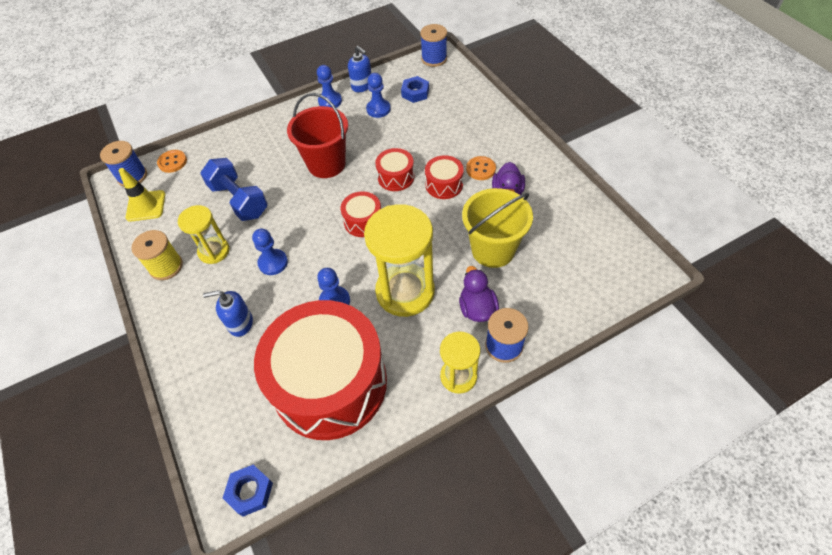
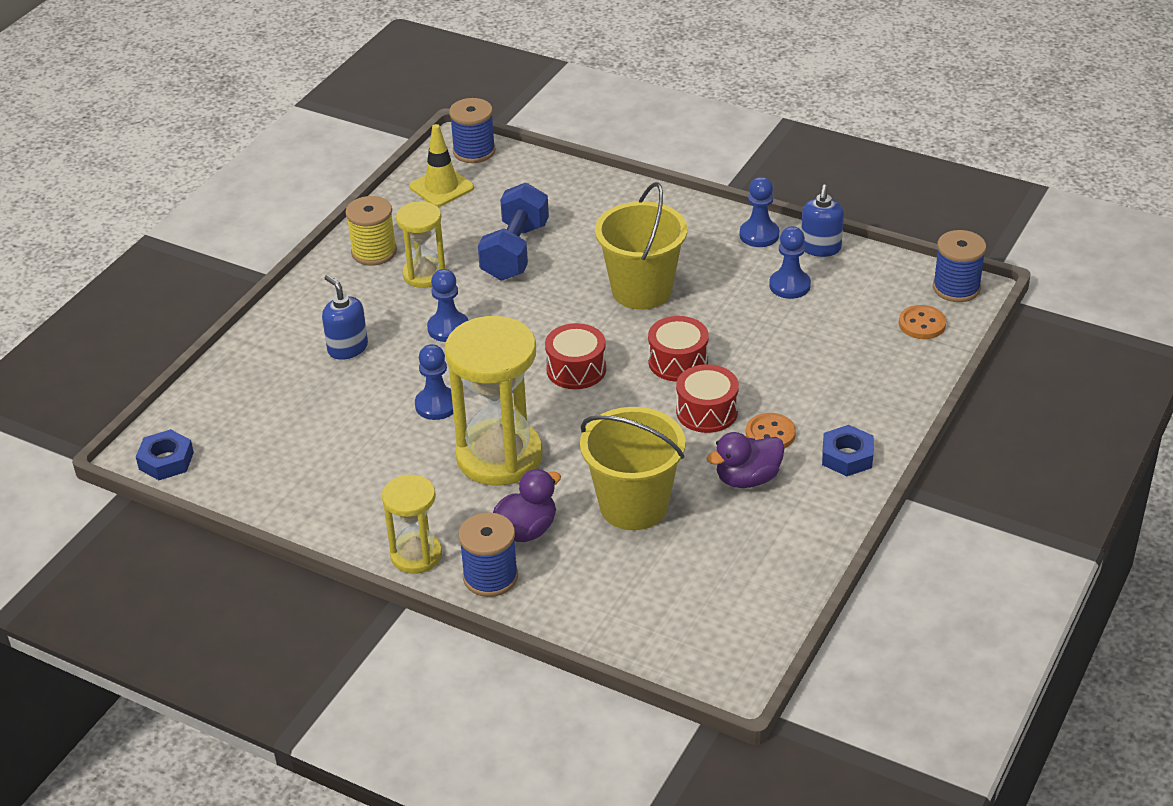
camera: 55 degrees right, 15 degrees down
(172, 162) = (524, 167): orange button -> orange button (922, 324)
(326, 164) = (642, 290): red bucket -> yellow bucket
(330, 383) = (327, 455): red drum -> none
(415, 93) = (860, 304): blue nut -> blue nut (847, 456)

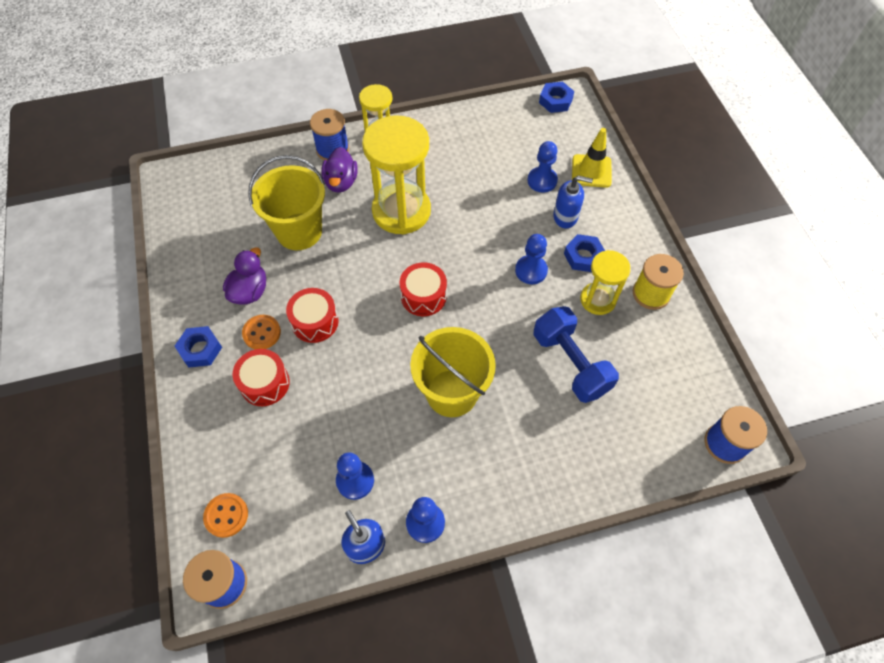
camera: 135 degrees right, 20 degrees up
(384, 309) = (583, 256): none -> blue nut
(437, 405) = (471, 217): blue pawn -> blue pawn (542, 181)
(441, 187) = (693, 385): yellow traffic cone -> yellow traffic cone (591, 171)
(678, 362) = (368, 348): red drum -> red drum (265, 383)

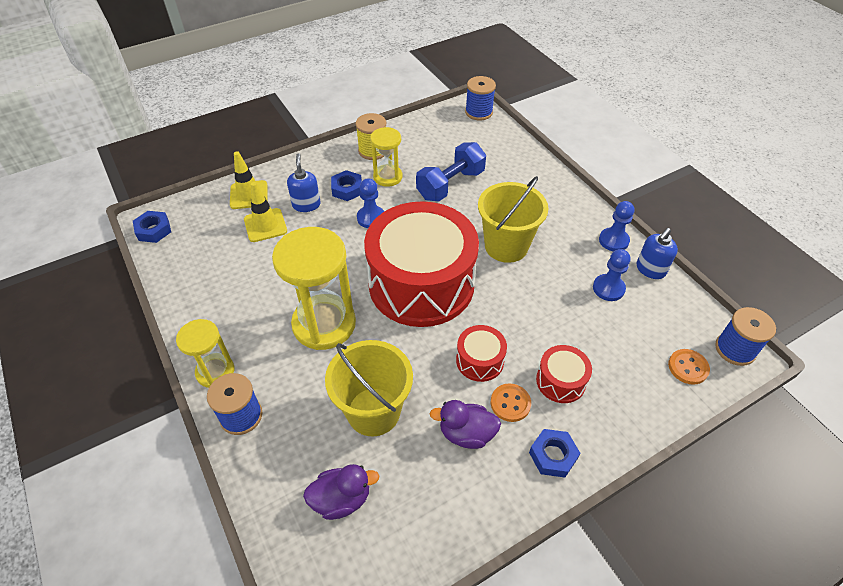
camera: 105 degrees left, 10 degrees down
(341, 182) = (293, 391): purple duck -> purple duck (341, 499)
(423, 296) = (421, 283): red drum -> red drum, size x2.43
(542, 181) = (265, 225): blue pawn -> yellow traffic cone

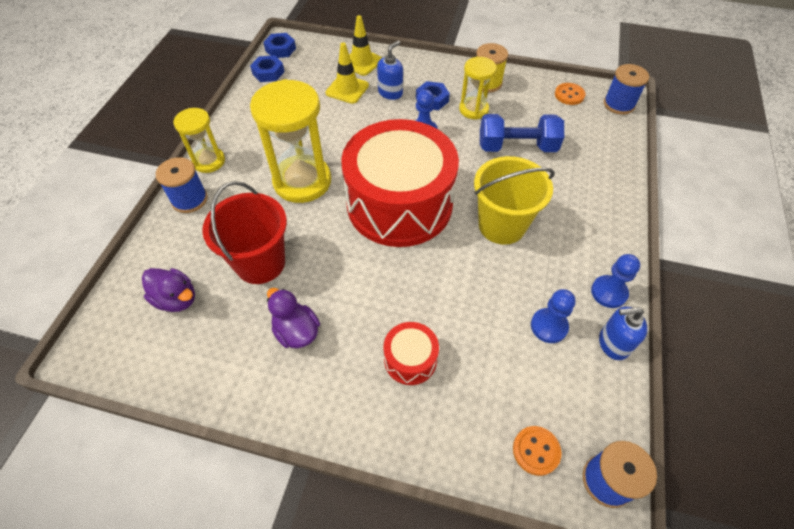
camera: 45 degrees right, 5 degrees up
(373, 411) = (260, 263): yellow bucket -> red bucket
(479, 360) = (370, 291): red drum -> none
(510, 403) = (352, 340): orange button -> orange button (569, 95)
(553, 455) = (333, 404): blue nut -> blue nut (268, 73)

